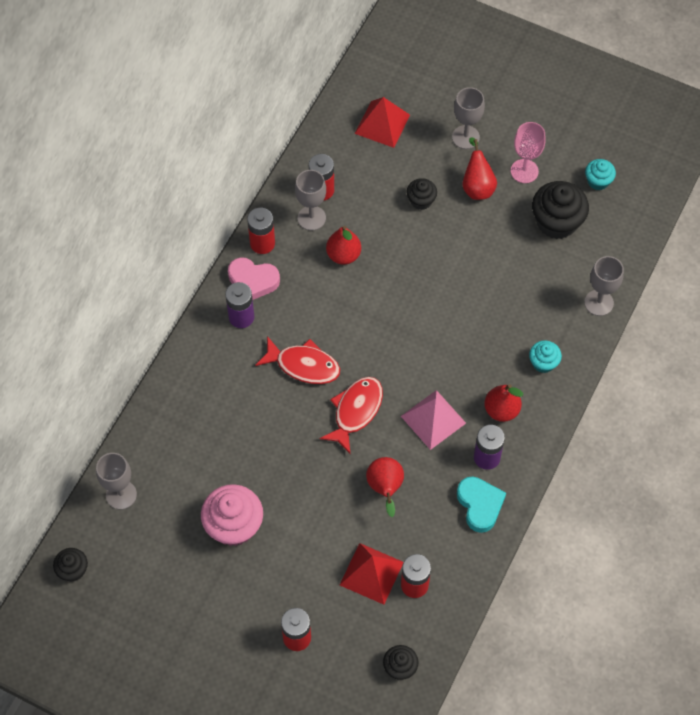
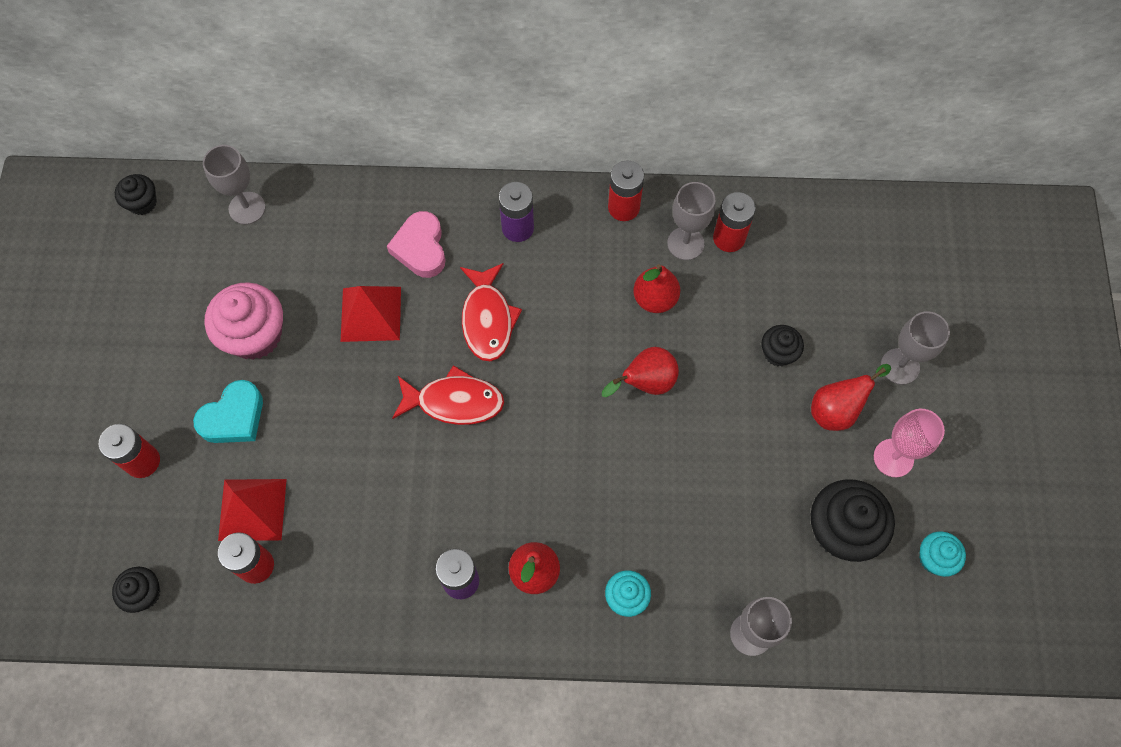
camera: 65 degrees right, 5 degrees up
(253, 281) = (569, 219): pink heart -> pink heart (420, 248)
(382, 124) = (859, 264): red pyramid -> red pyramid (371, 313)
(385, 488) = (368, 478): red pear -> red pear (646, 383)
(433, 419) = (484, 494): pink pyramid -> none
(480, 505) = (392, 600): turquoise heart -> turquoise heart (234, 417)

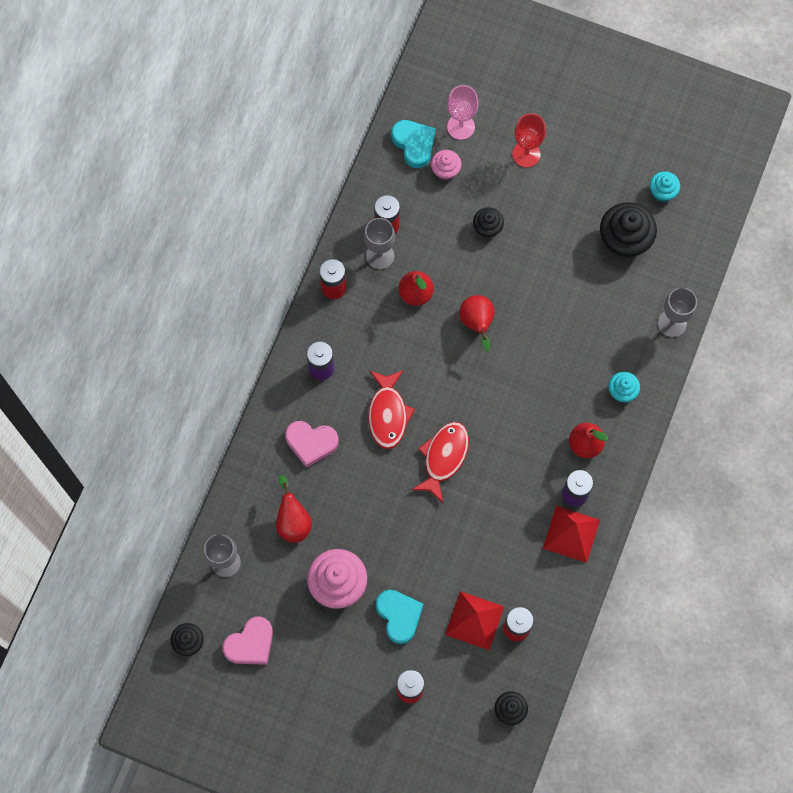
camera: 70 degrees left, 5 degrees up
(156, 266) = (250, 644): none -> pink heart
(371, 313) = (352, 495): red pyramid -> red pyramid (571, 534)
(487, 319) = (388, 414): red fish -> red fish turned 75 degrees clockwise
(830, 279) = (445, 170): none -> pink cupcake
(837, 410) = (542, 208): red pear -> red pear (293, 521)
(847, 233) = (414, 144): none -> turquoise heart
(893, 458) = (588, 187): pink goblet -> pink goblet (461, 127)
(900, 366) = (526, 154): grey goblet -> red goblet

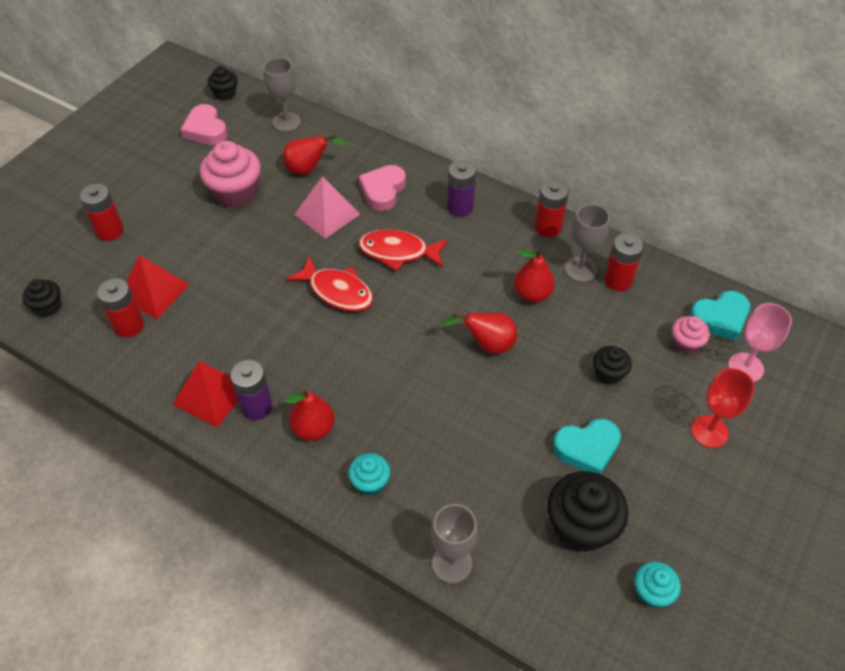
camera: 100 degrees right, 20 degrees down
(351, 489) = (327, 214): none -> pink pyramid
(399, 616) = (185, 233): turquoise heart -> turquoise heart (587, 449)

